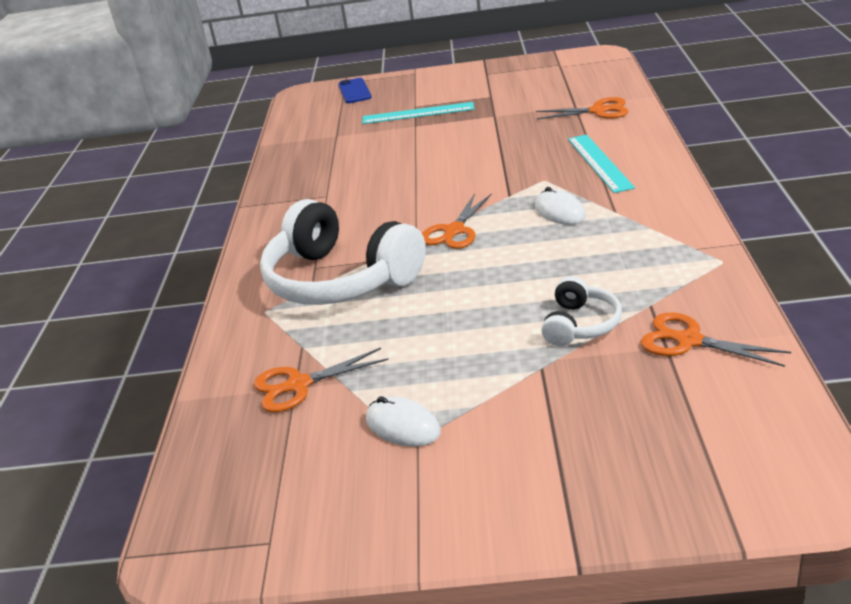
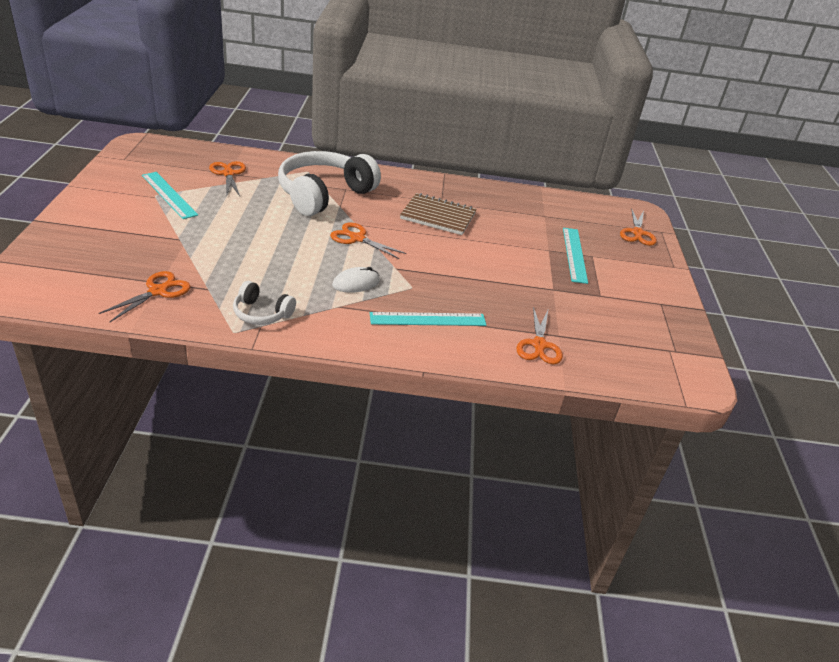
camera: 85 degrees right, 5 degrees up
(354, 91) = (637, 233): blue phone -> orange scissors
(367, 191) = (438, 216): none -> brown notebook
(403, 426) = (169, 195): white mouse -> turquoise ruler
(580, 325) = (208, 259): white headphones -> white headphones (262, 313)

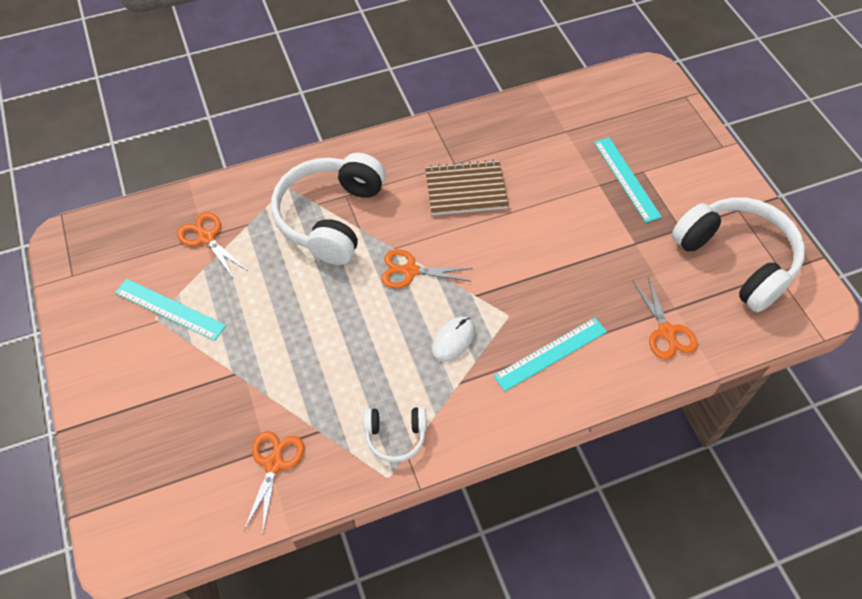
camera: 20 degrees left, 20 degrees up
(637, 233) = (665, 111): orange scissors -> none
(637, 329) = (736, 259): none -> white headphones

